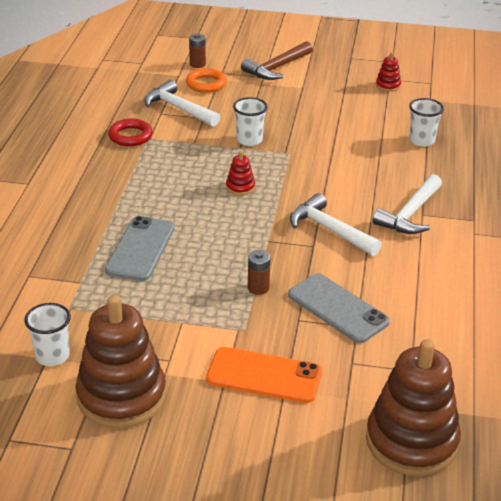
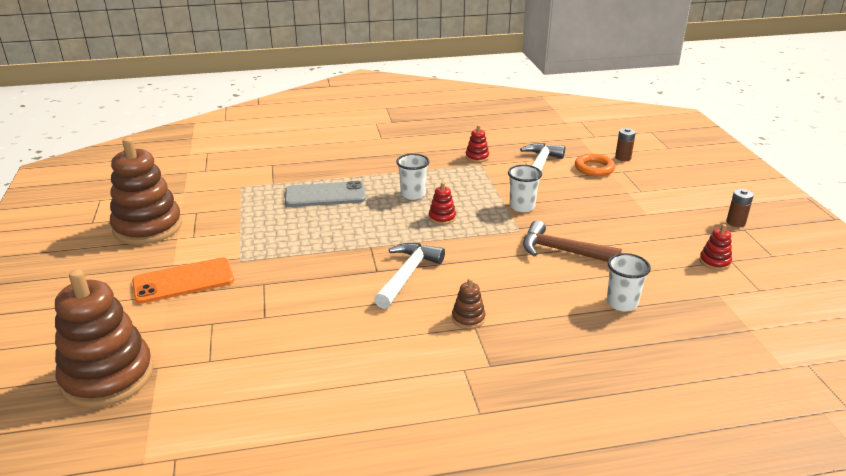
camera: 70 degrees right, 5 degrees down
(52, 356) = (186, 193): white cup -> white cup (413, 194)
(130, 136) = (477, 157): red ring -> red stacking toy
(258, 288) = (299, 255): brown battery -> brown battery (735, 222)
(264, 375) = (183, 281): orange phone -> orange phone turned 75 degrees clockwise
(276, 68) = (665, 194): brown hammer -> brown hammer (562, 251)
(338, 308) = (287, 301): grey phone -> none
(410, 214) = (468, 318): white hammer -> brown stacking toy

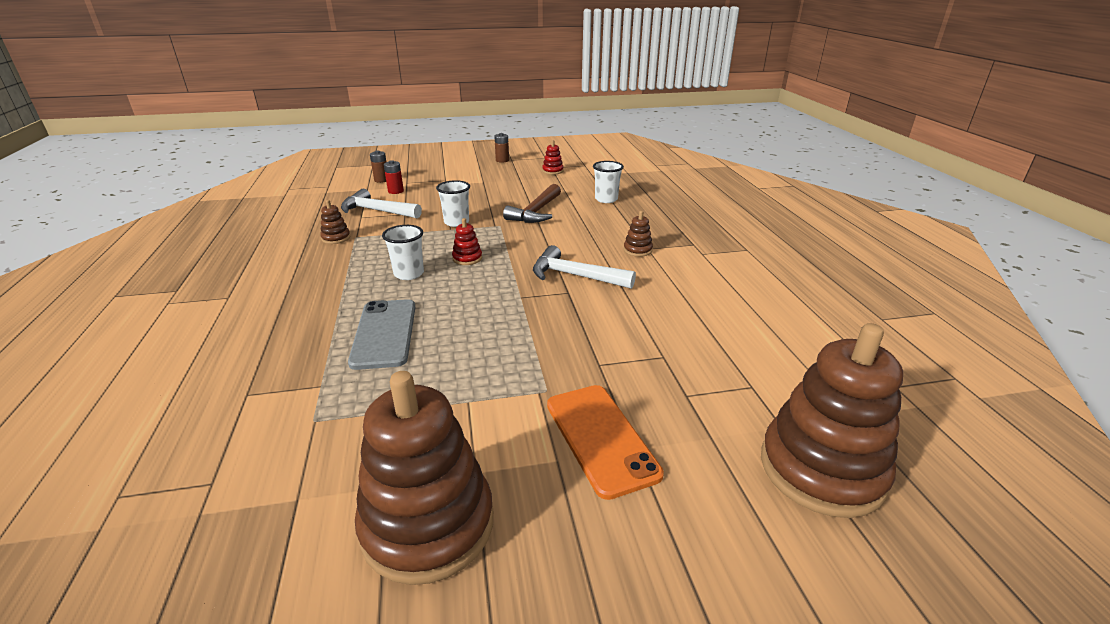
camera: 90 degrees left, 0 degrees up
(477, 157) = (336, 238): red stacking toy -> brown stacking toy
(594, 168) = (396, 191): orange ring -> red battery

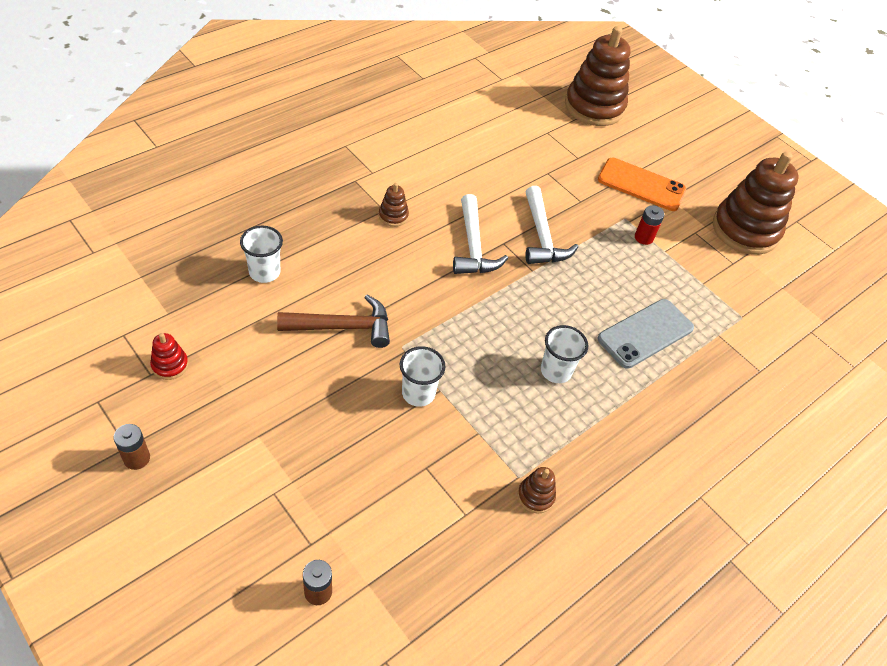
camera: 125 degrees left, 20 degrees up
(377, 211) = (437, 507): white hammer -> white hammer (542, 237)
(396, 191) = (355, 533): red battery -> red battery (643, 237)
(467, 258) = (495, 339): red stacking toy -> none
(601, 438) = (641, 185): orange phone -> orange phone turned 75 degrees clockwise

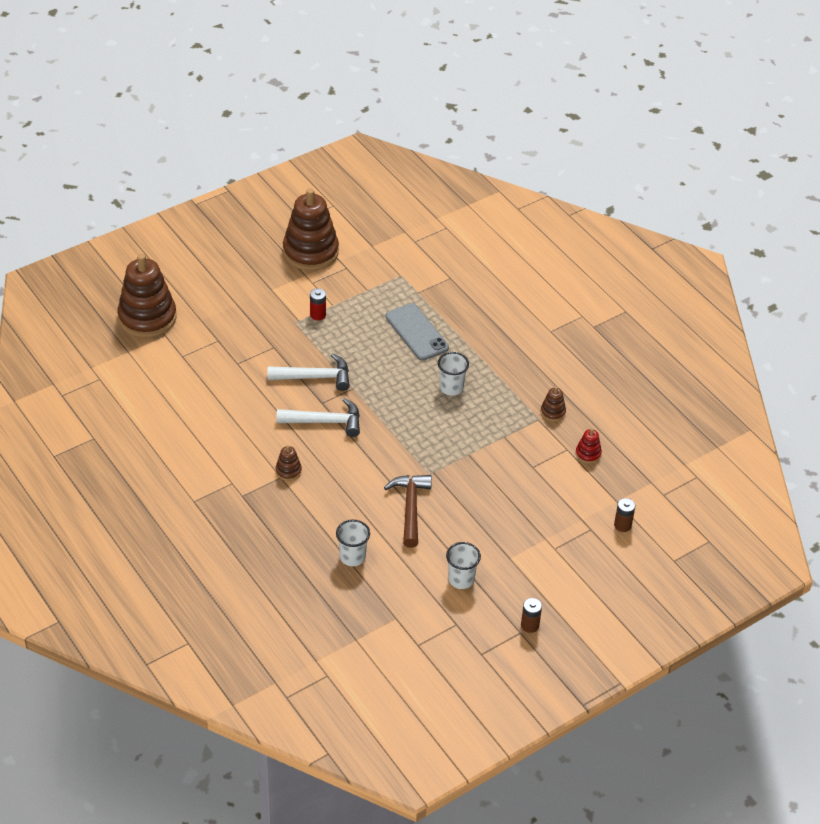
camera: 80 degrees left, 5 degrees down
(170, 365) = (447, 612): red stacking toy -> red stacking toy (588, 454)
(418, 393) = (472, 466): white cup -> white cup (461, 579)
(641, 185) = (255, 304): orange phone -> none

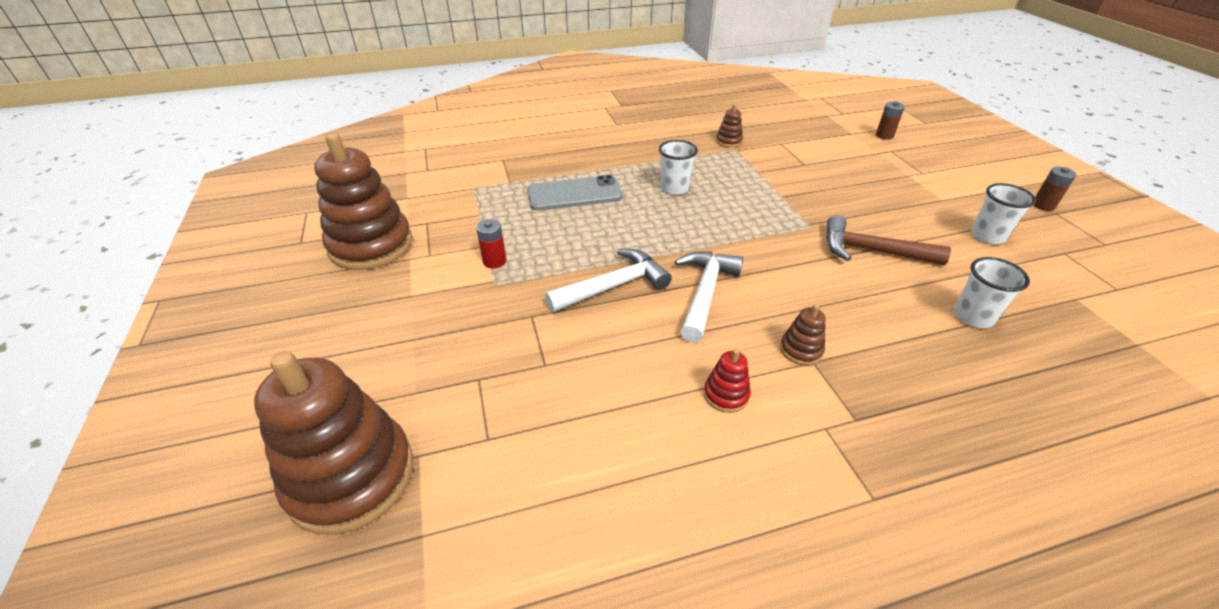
camera: 70 degrees left, 5 degrees down
(315, 377) = (614, 286): white hammer -> white hammer turned 45 degrees clockwise
(588, 454) = (789, 135): red stacking toy -> red stacking toy (726, 395)

